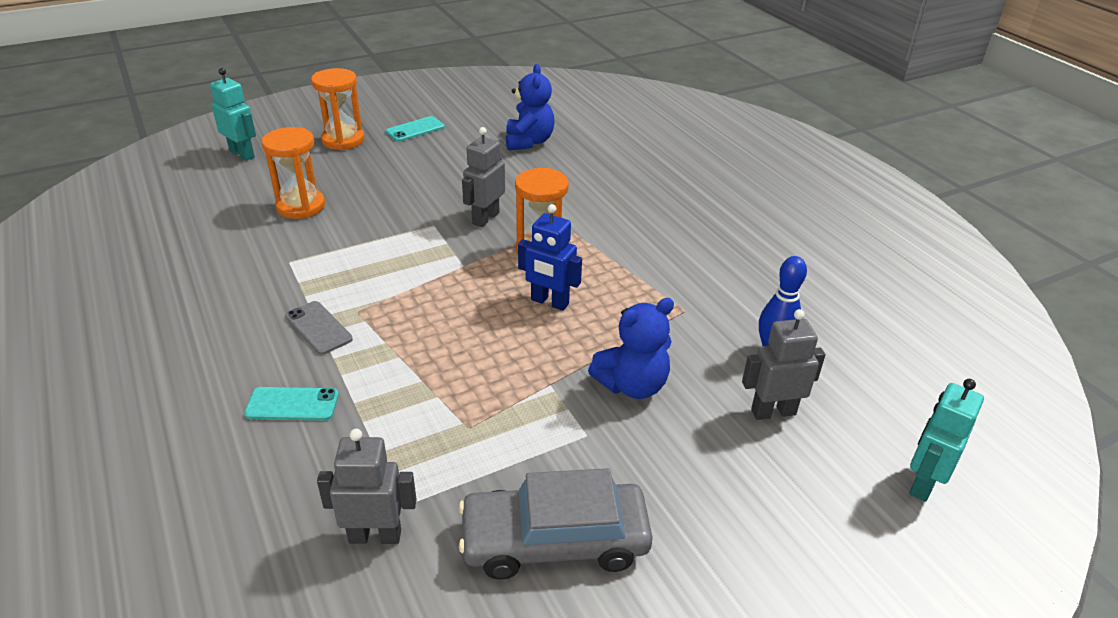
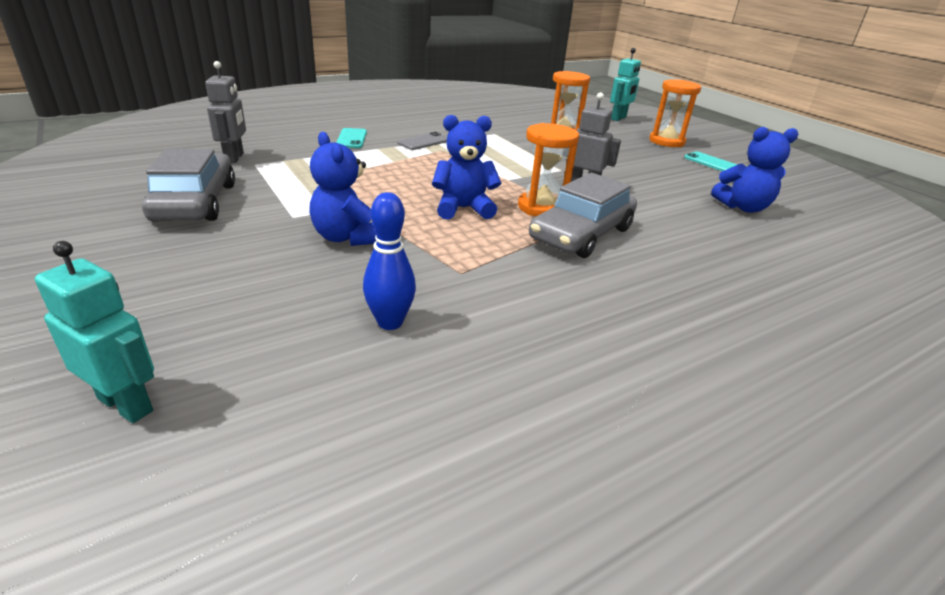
camera: 85 degrees right, 5 degrees down
(549, 302) = (463, 209): blue robot -> blue teddy bear
(597, 235) = (581, 234): none -> grey car
(773, 412) = (289, 308): grey robot -> none

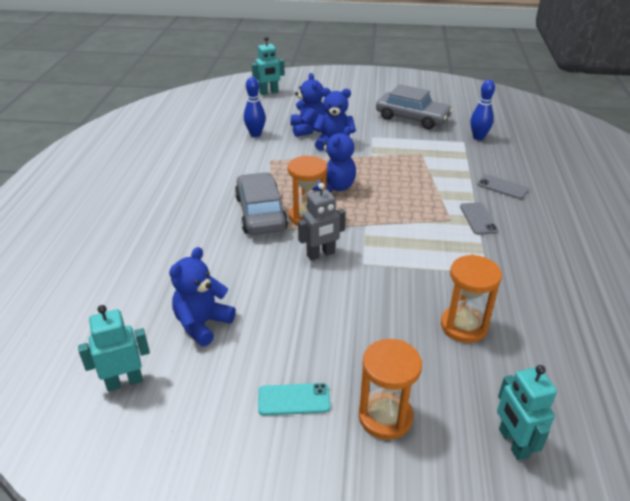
camera: 130 degrees right, 5 degrees up
(234, 158) = (478, 137): grey robot -> blue bowling pin
(315, 275) = (308, 129): none -> blue teddy bear
(351, 139) = (502, 187): turquoise phone -> grey phone
(835, 214) = (124, 382): none -> turquoise robot

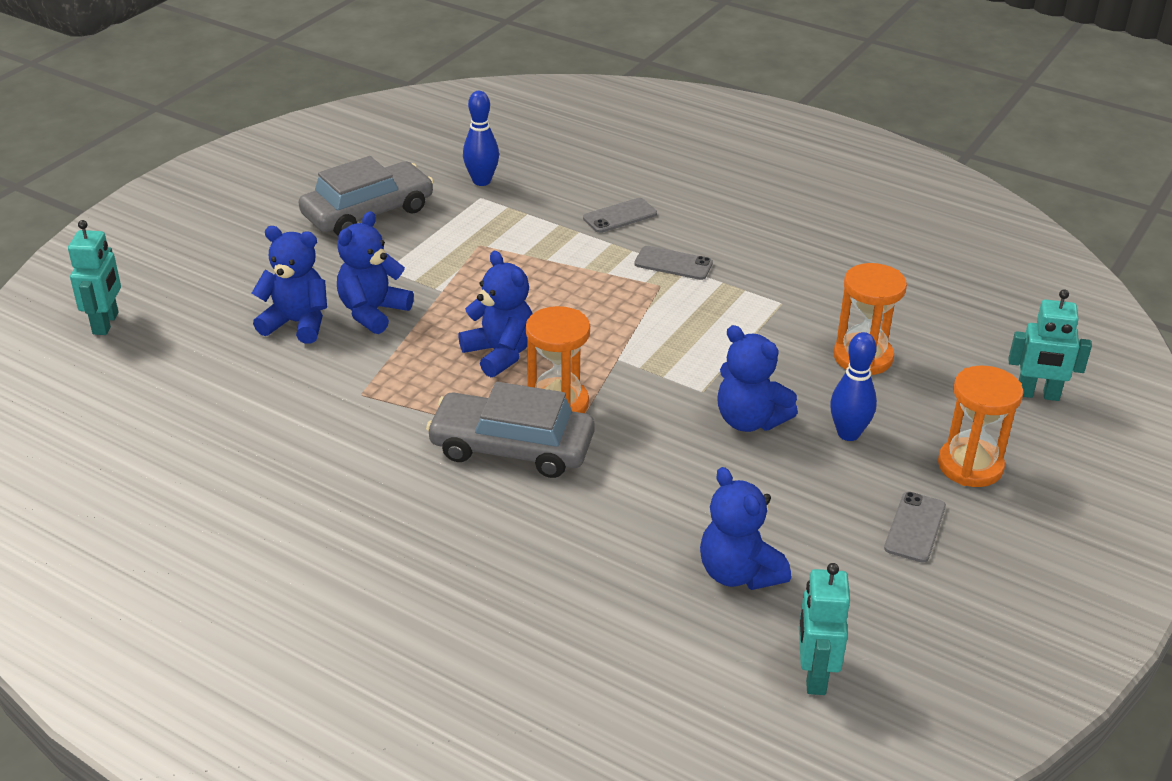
camera: 65 degrees left, 0 degrees up
(255, 134) = (255, 384): blue bowling pin -> blue bowling pin (848, 434)
(294, 399) = (915, 527): turquoise phone -> grey phone
(321, 254) = (657, 420): grey robot -> none
(350, 290) = (749, 420): none -> blue teddy bear

